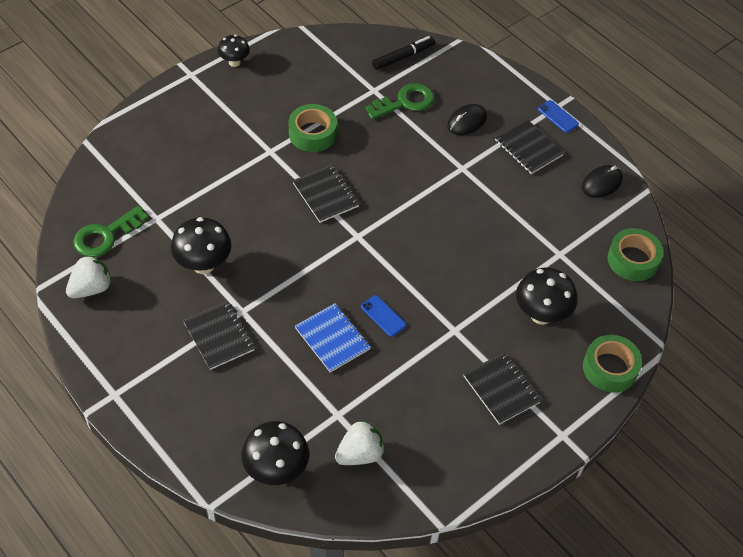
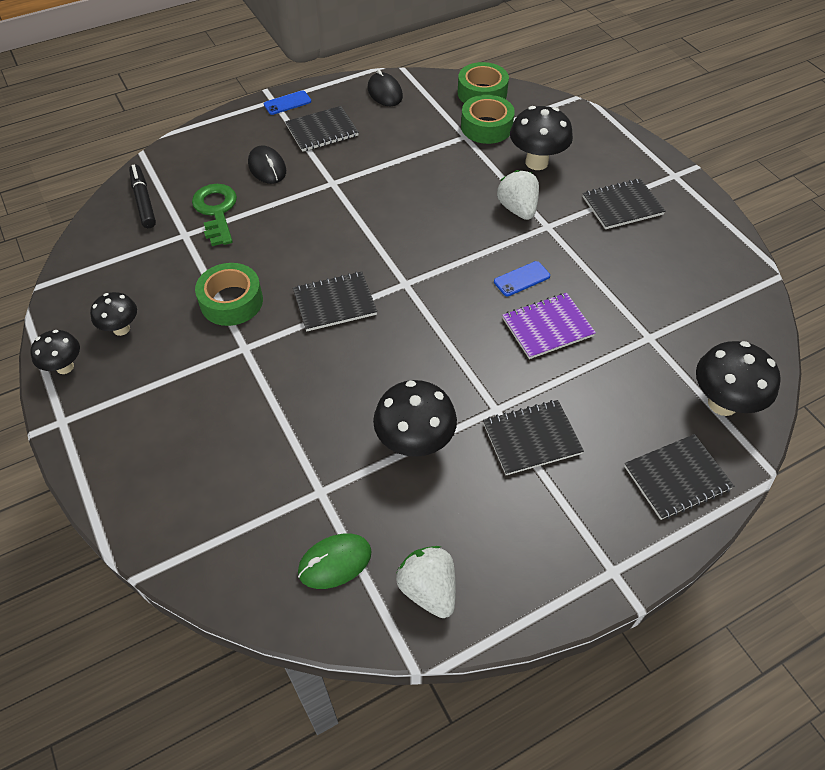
camera: 75 degrees left, 0 degrees up
(105, 236) = (335, 562): green key -> green mouse
(198, 435) = (677, 478): none -> black notebook
(273, 81) = (121, 329): none -> black mushroom
(332, 339) = (547, 327): blue notebook -> purple notebook
(360, 454) = (699, 326): white strawberry -> white strawberry (517, 209)
(610, 368) = (602, 132): green tape -> green tape (486, 127)

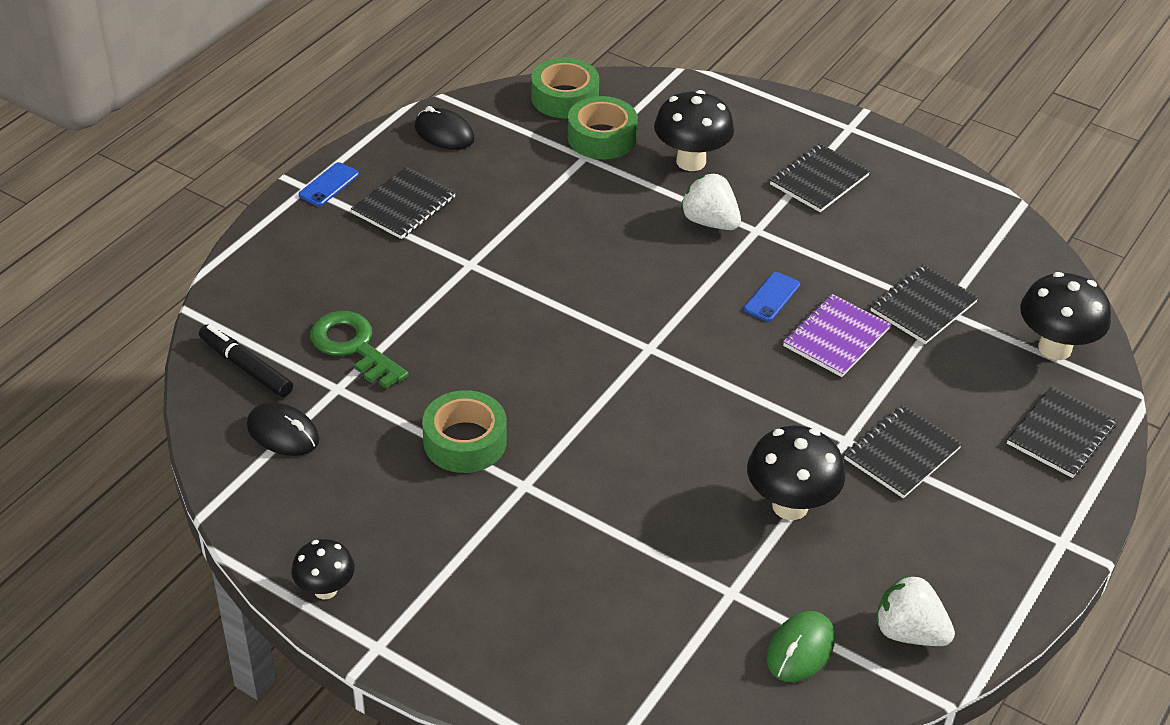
camera: 30 degrees left, 10 degrees down
(121, 329) = (357, 522): black mushroom -> none
(267, 168) = (372, 273): black mouse -> black mouse (283, 433)
(335, 303) = (587, 398): black notebook -> black notebook (923, 307)

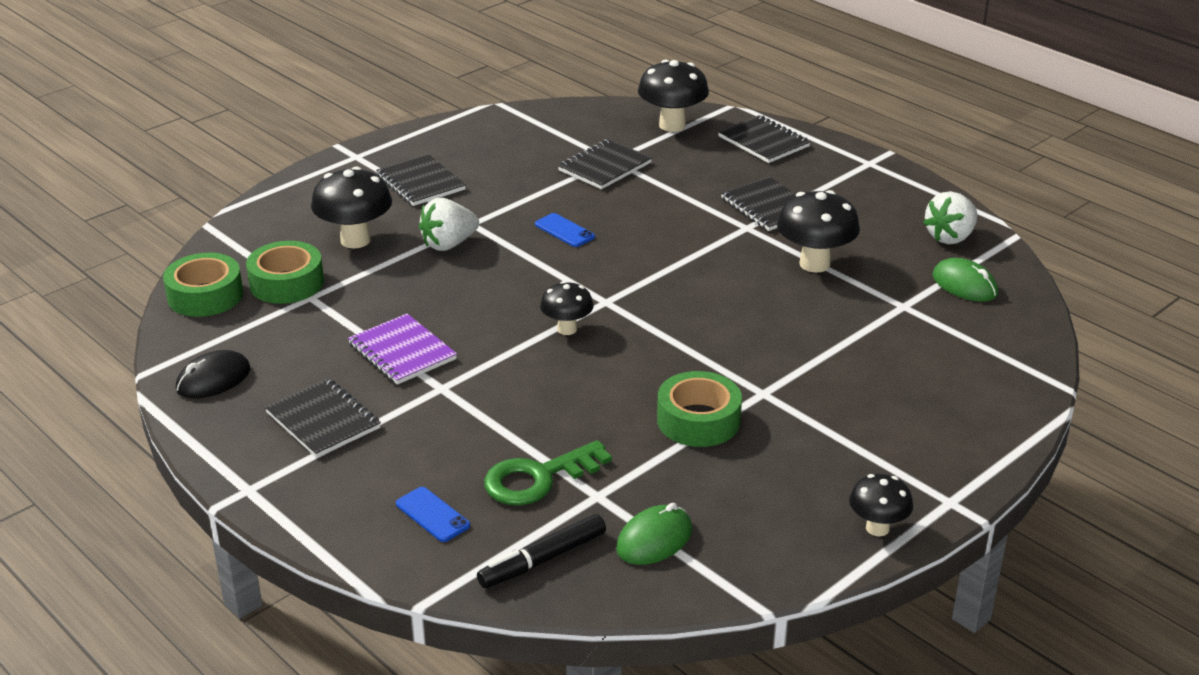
camera: 75 degrees left, 10 degrees down
(283, 433) = (654, 539): black mouse -> green mouse
(329, 185) = (254, 471): blue phone -> blue phone (432, 515)
(589, 328) = (567, 329): none -> black mushroom
(836, 338) = (627, 210): purple notebook -> purple notebook (402, 352)
(923, 307) = (605, 167): black notebook -> black notebook turned 75 degrees clockwise

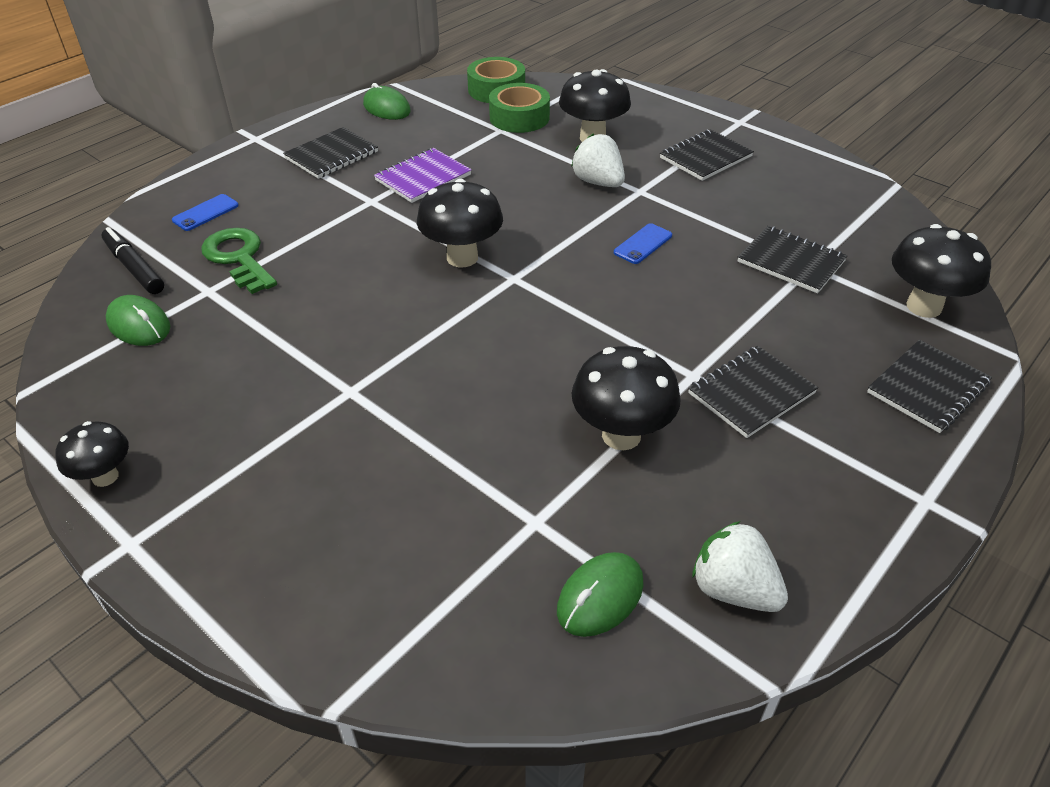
camera: 85 degrees right, 10 degrees up
(213, 379) = (386, 108): black mouse -> green mouse
(567, 329) = (462, 257): black mushroom -> black mushroom, size x1.63
(698, 420) = (307, 346): green tape -> none

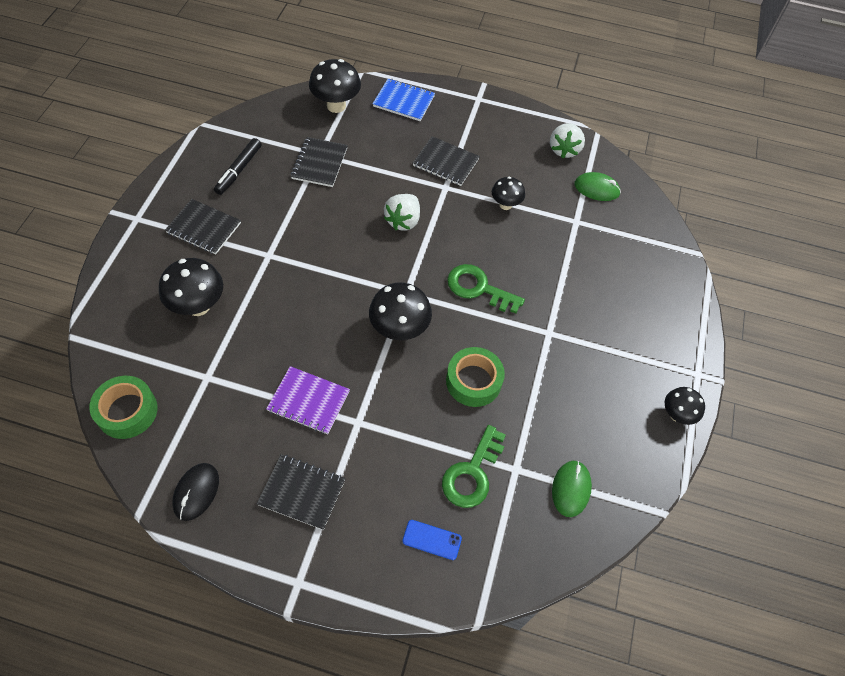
camera: 120 degrees left, 15 degrees up
(134, 268) = (522, 541): black marker -> black marker (239, 170)
(386, 108) = (196, 492): green mouse -> black mouse
(476, 346) = (478, 288): none -> green key
(519, 117) = (179, 371): green tape -> green tape (473, 381)
(598, 182) = (267, 282): white strawberry -> white strawberry (403, 221)
(621, 435) = (505, 205): black mushroom -> black mushroom, size x0.61
(643, 244) = (335, 237): blue phone -> none
(927, 388) = (403, 101): black notebook -> blue notebook

